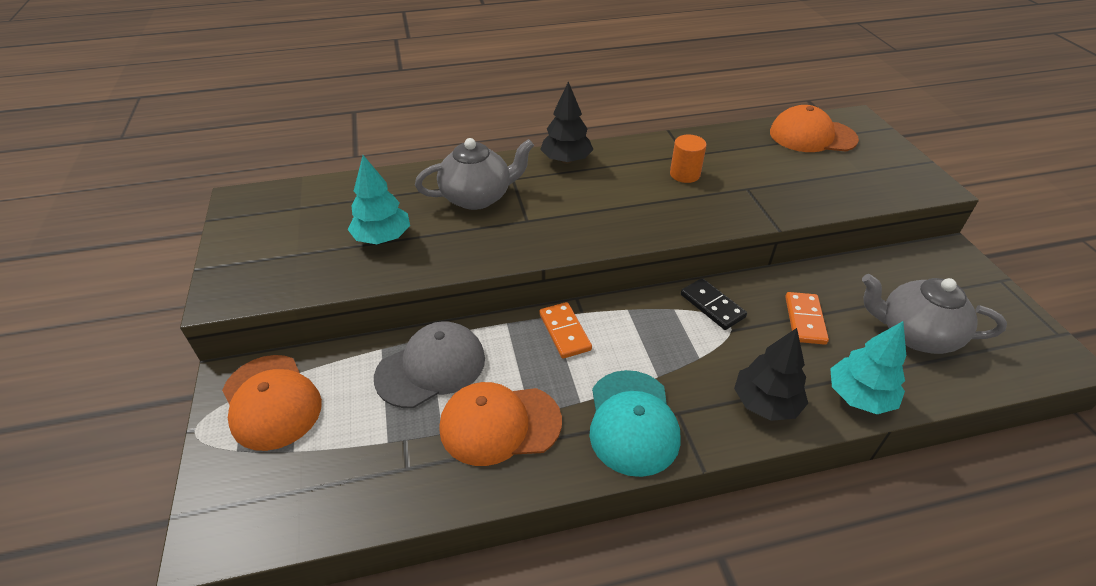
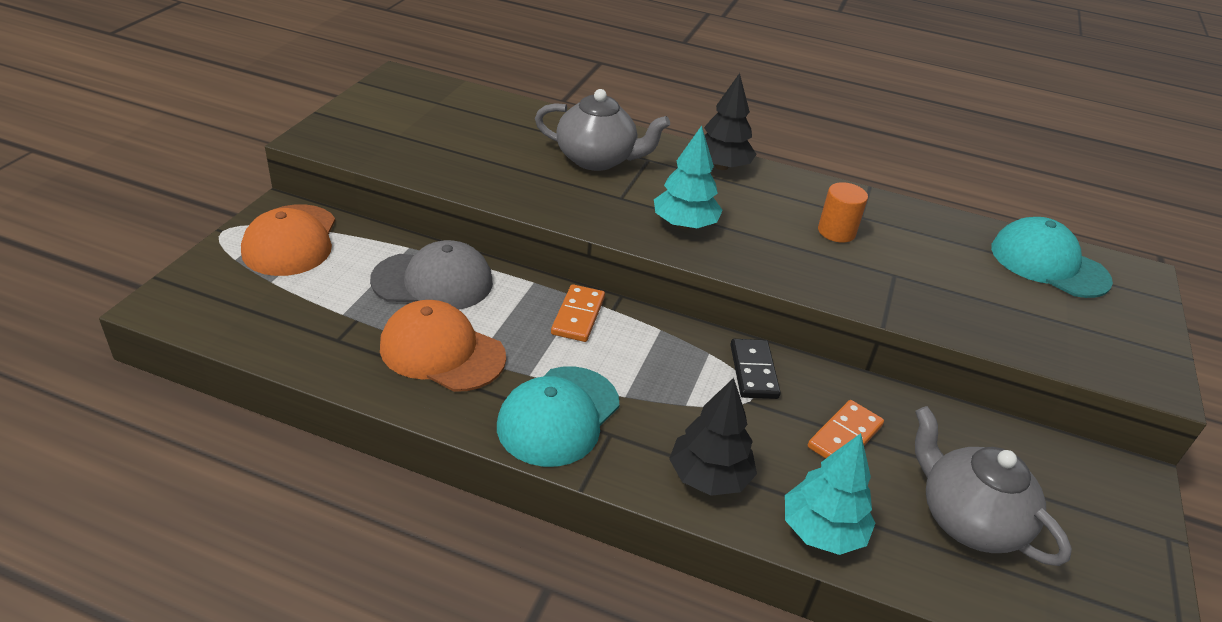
camera: 30 degrees right, 5 degrees down
(382, 238) = (478, 154): turquoise tree -> turquoise tree (684, 225)
(812, 136) = (1048, 264): orange cap -> turquoise cap

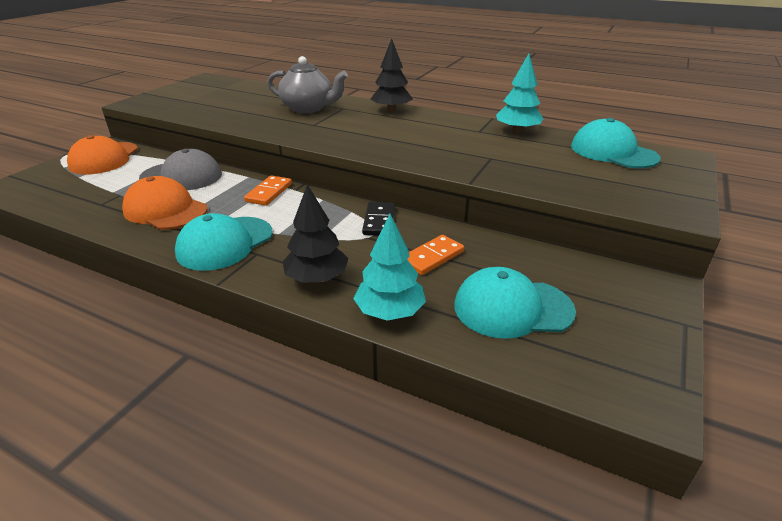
camera: 10 degrees right, 5 degrees down
(684, 225) = (350, 136): turquoise tree -> turquoise tree (517, 131)
(836, 231) = (457, 138): orange cylinder -> none
(967, 520) = (512, 308): grey teapot -> turquoise cap

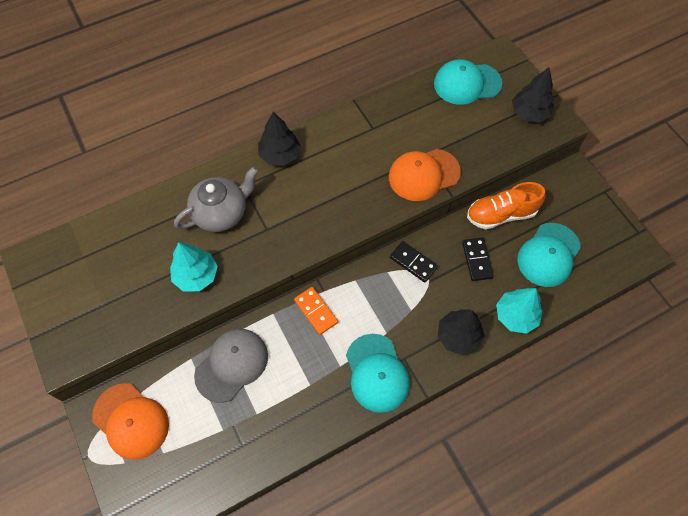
camera: 55 degrees left, 30 degrees up
(165, 210) = (292, 397): orange cap -> orange cap (424, 175)
(432, 257) = (477, 260): orange domino -> black domino
(514, 253) = (501, 214): none -> orange shoe
(517, 131) = (392, 106): turquoise tree -> turquoise tree (196, 275)
(654, 192) = (529, 113): none -> black tree

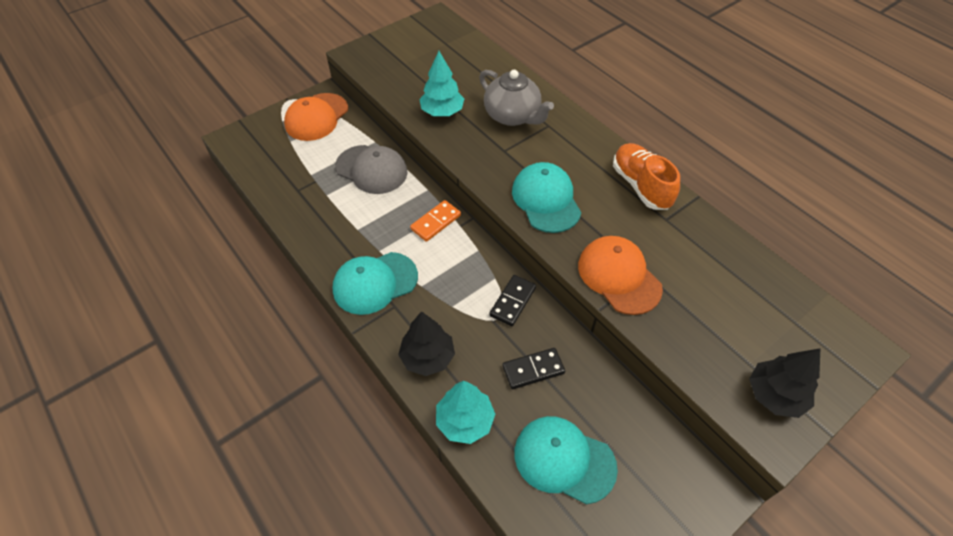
camera: 80 degrees right, 10 degrees down
(280, 155) = (596, 146): black tree -> none
(467, 83) = (786, 311): turquoise cap -> turquoise cap (546, 200)
(501, 214) = (608, 393): orange shoe -> orange shoe (641, 185)

